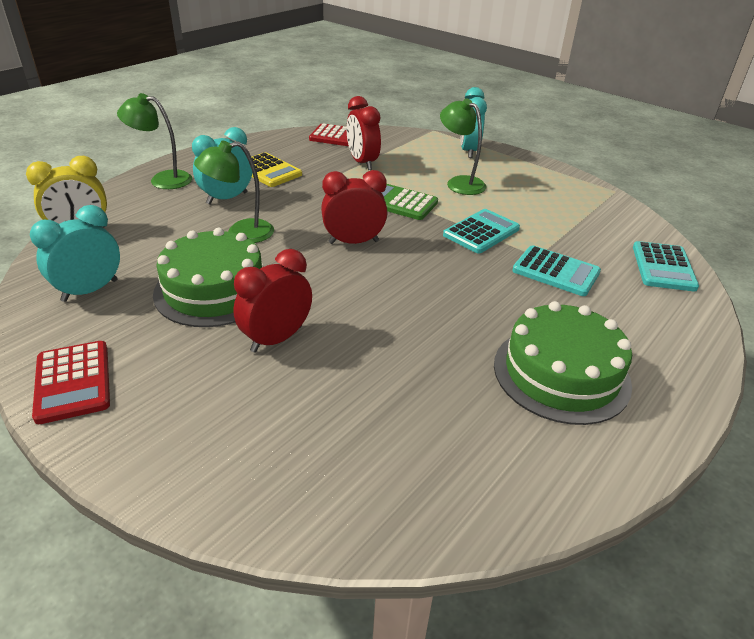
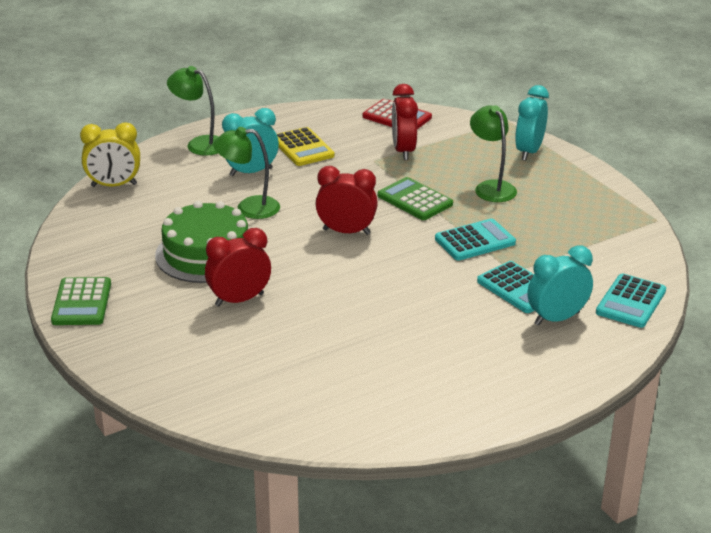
camera: 20 degrees right, 5 degrees down
(73, 382) = (82, 302): red calculator -> green calculator
(90, 290) = (109, 238): turquoise clock -> turquoise clock (556, 318)
(561, 373) = (453, 366): green cake -> none

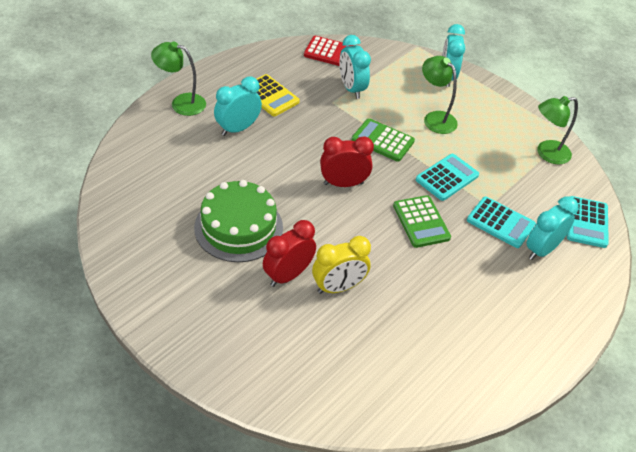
camera: 20 degrees left, 15 degrees up
(82, 302) = (153, 303): green calculator -> green calculator (421, 222)
(114, 185) = (125, 161): yellow clock -> yellow clock (338, 287)
(249, 208) = (253, 169): green lamp -> green lamp (547, 153)
(403, 151) = (351, 89): red clock -> turquoise clock

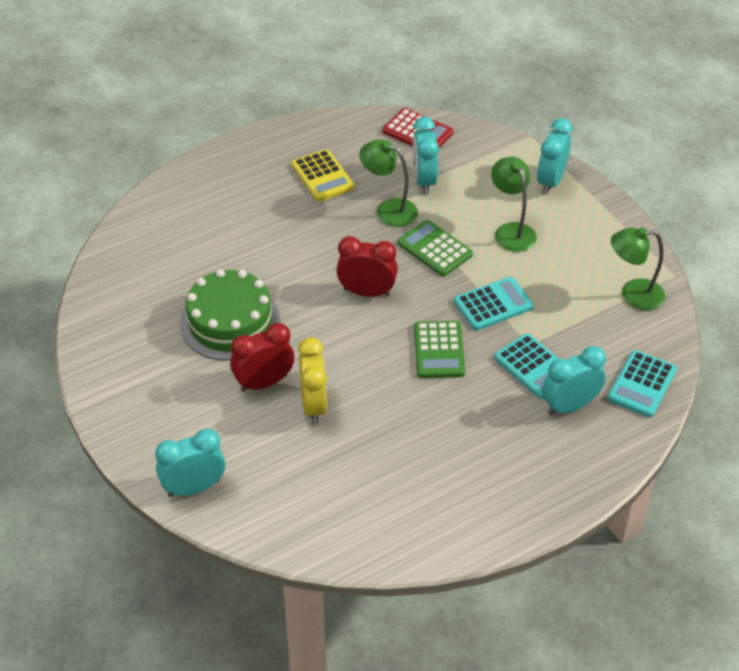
camera: 20 degrees right, 0 degrees up
(181, 103) = (218, 171): green lamp -> green lamp (388, 210)
(238, 128) = (270, 210): turquoise clock -> turquoise clock (194, 487)
(338, 287) = (314, 405): yellow clock -> yellow clock turned 90 degrees counterclockwise

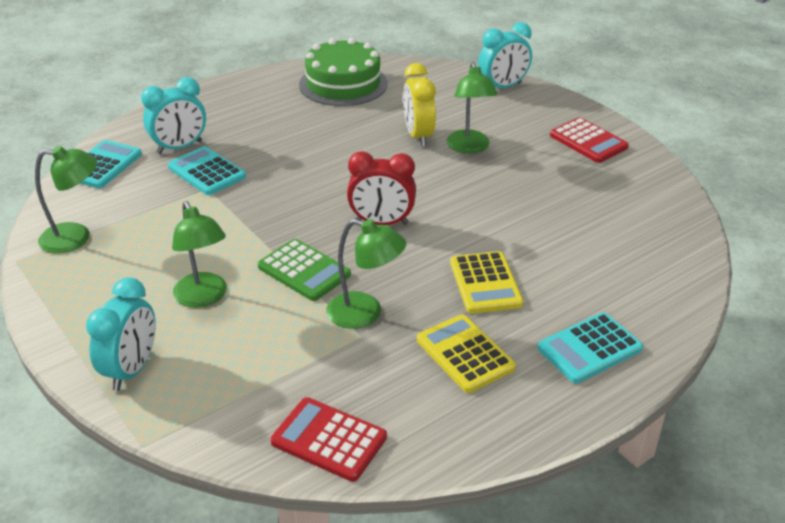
camera: 175 degrees right, 10 degrees down
(136, 383) = (588, 141): none -> red calculator
(230, 322) = (521, 189): green cake -> green cake (343, 84)
(264, 382) = (469, 148): red clock -> green lamp
(292, 228) = (485, 283): none -> yellow calculator
(424, 180) = (318, 358): turquoise clock -> none
(439, 350) = (301, 179): green calculator -> none
(493, 304) = (240, 220): turquoise calculator -> turquoise calculator (589, 348)

